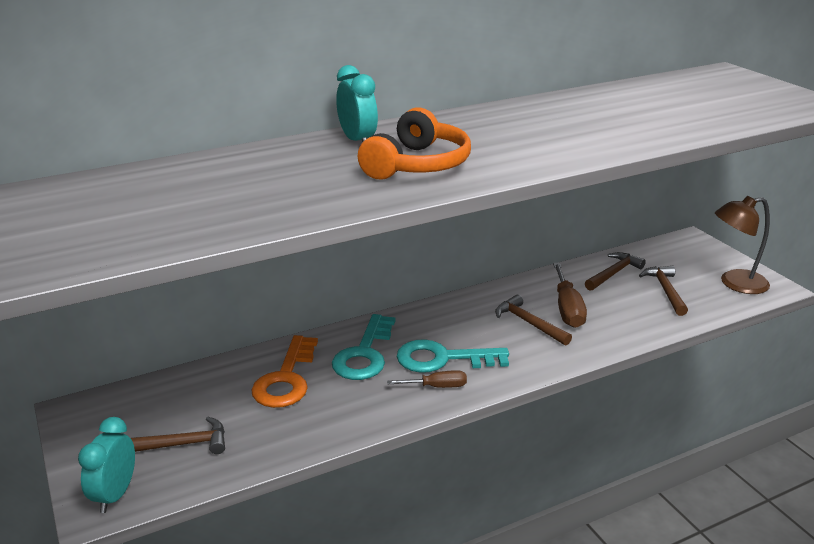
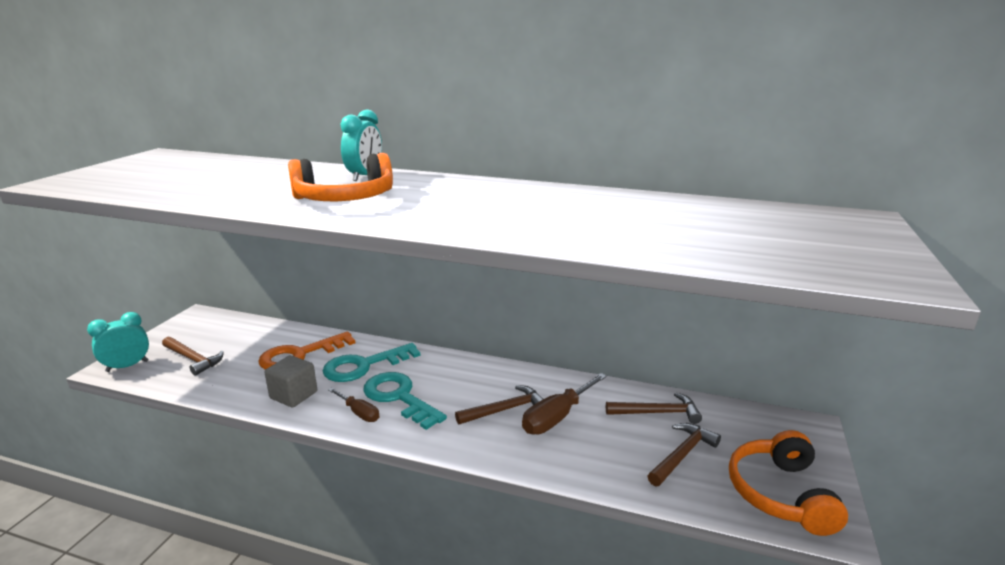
camera: 45 degrees right, 5 degrees down
(356, 408) = (294, 395): none -> grey cube
(529, 323) = (505, 409): brown hammer -> brown hammer turned 60 degrees clockwise
(735, 283) = (780, 494): brown lamp -> orange headphones

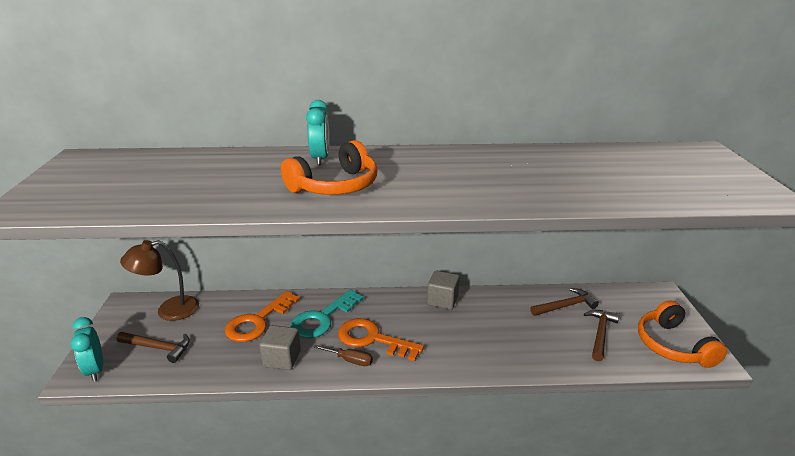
camera: 20 degrees left, 5 degrees up
(127, 366) = (95, 370): turquoise clock -> turquoise clock turned 60 degrees counterclockwise
(229, 328) = (169, 310): none -> brown lamp
(399, 397) = (373, 339): turquoise key -> orange key
(505, 409) = (460, 329): brown hammer -> none
(507, 375) = (442, 300): none -> grey cube
(557, 417) = (501, 326): brown screwdriver -> none

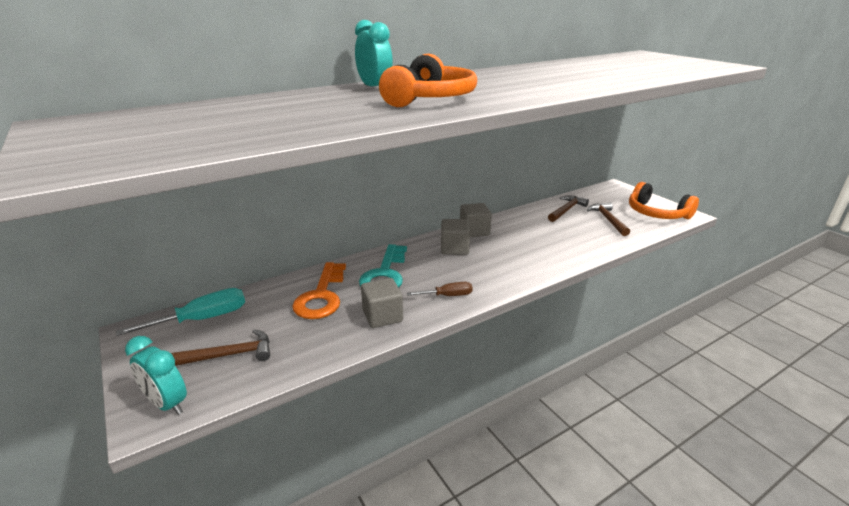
camera: 30 degrees left, 0 degrees up
(169, 310) = (203, 319): brown lamp -> turquoise screwdriver
(373, 339) = (449, 274): orange key -> none
(405, 313) = (454, 248): none -> grey cube

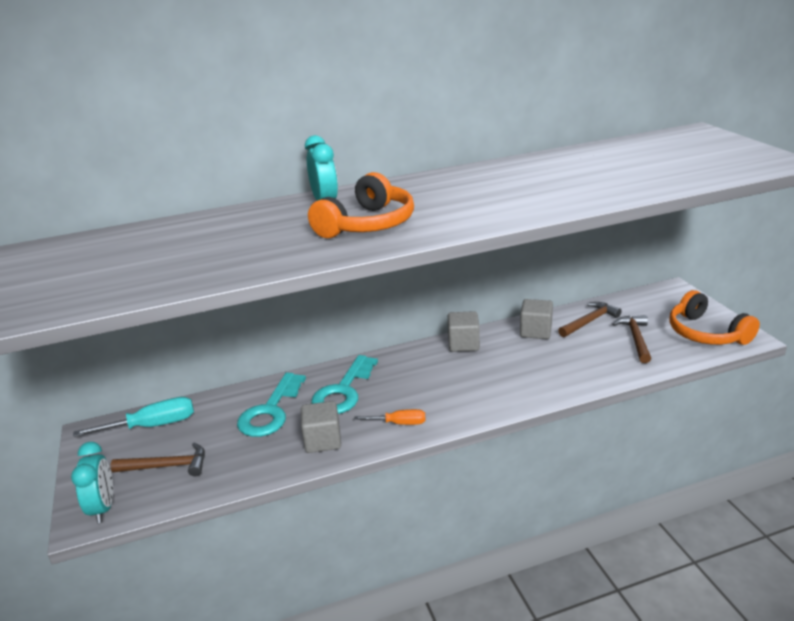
camera: 15 degrees right, 0 degrees up
(167, 403) = (103, 507): turquoise clock -> turquoise clock turned 150 degrees counterclockwise
(321, 296) = (270, 411): orange key -> turquoise key
(448, 296) = (399, 423): brown screwdriver -> orange screwdriver
(454, 248) = (431, 365): grey cube -> grey cube (535, 331)

